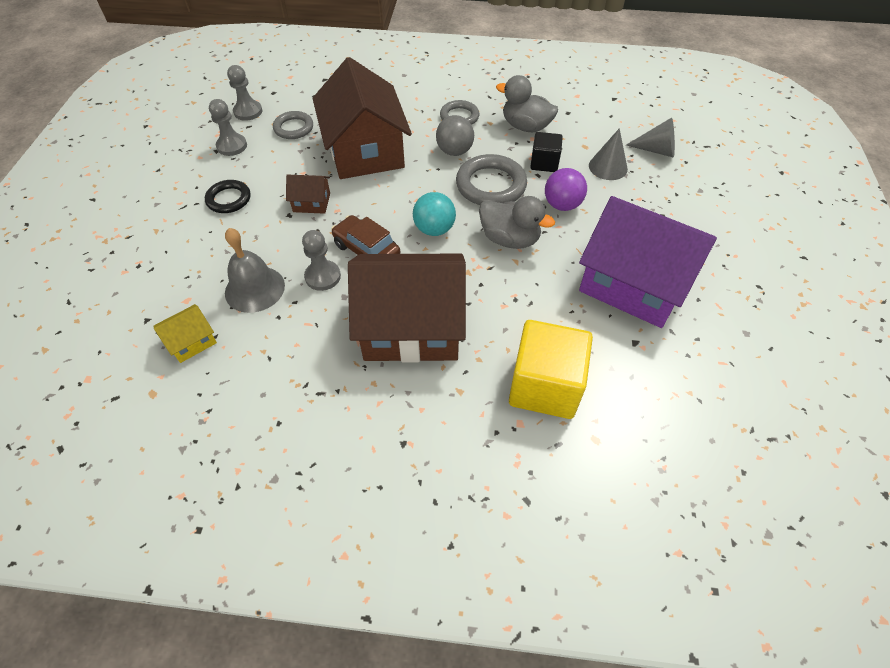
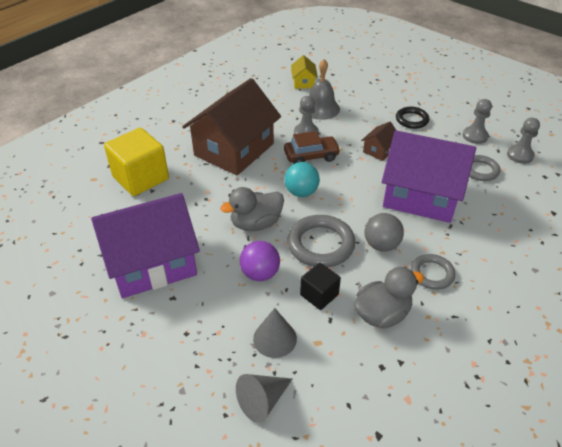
camera: 125 degrees right, 10 degrees down
(365, 151) = (421, 195): brown house -> purple house

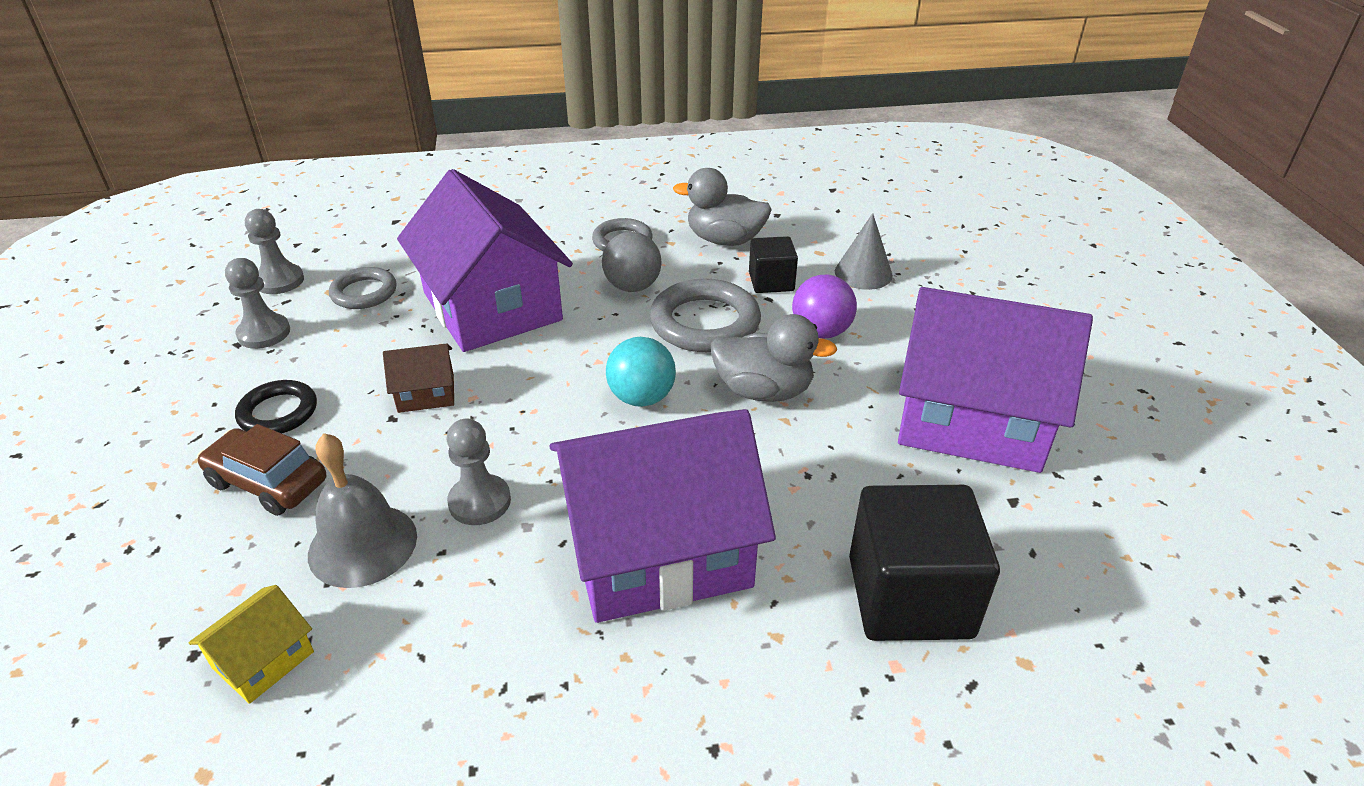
camera: 140 degrees left, 5 degrees down
(141, 178) = (909, 597): yellow cube -> black cube
(234, 149) = (658, 550): brown house -> purple house
(262, 401) = (919, 243): grey cone -> none
(311, 156) = (542, 447): brown car -> brown car (268, 482)

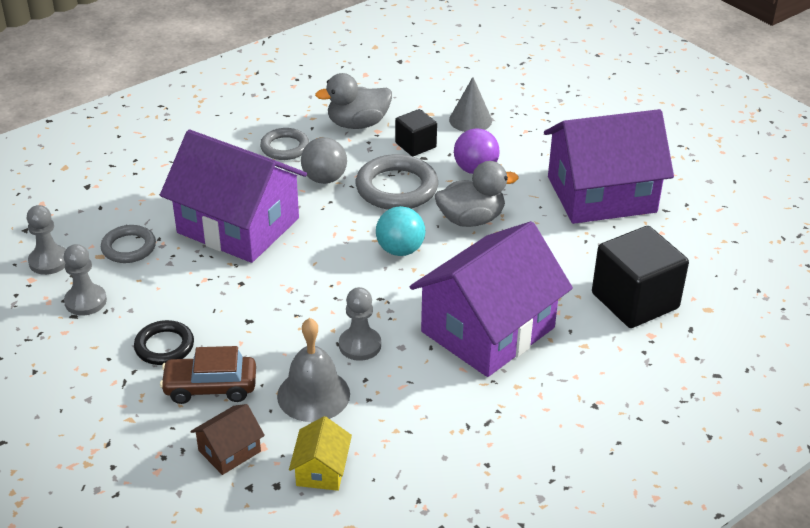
camera: 30 degrees left, 0 degrees up
(426, 393) = (255, 297): brown house -> brown house (229, 451)

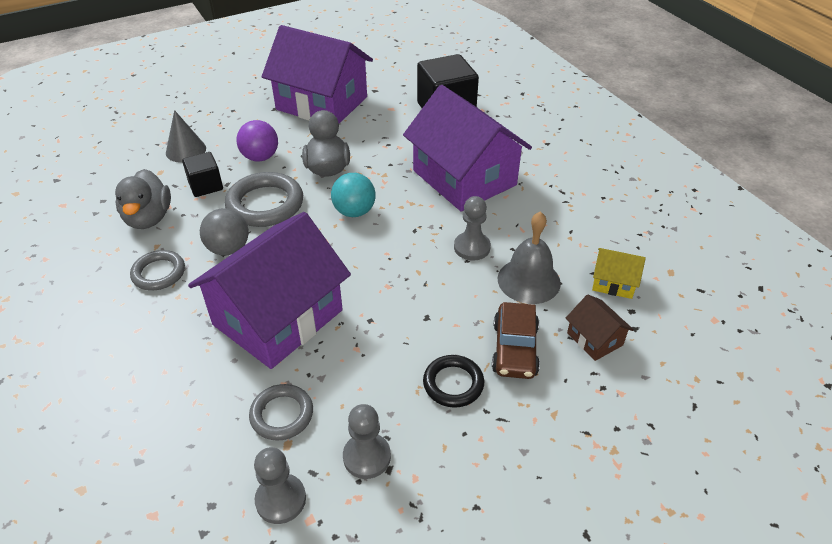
camera: 80 degrees left, 5 degrees up
(601, 194) = (322, 103): purple house -> purple house turned 60 degrees counterclockwise

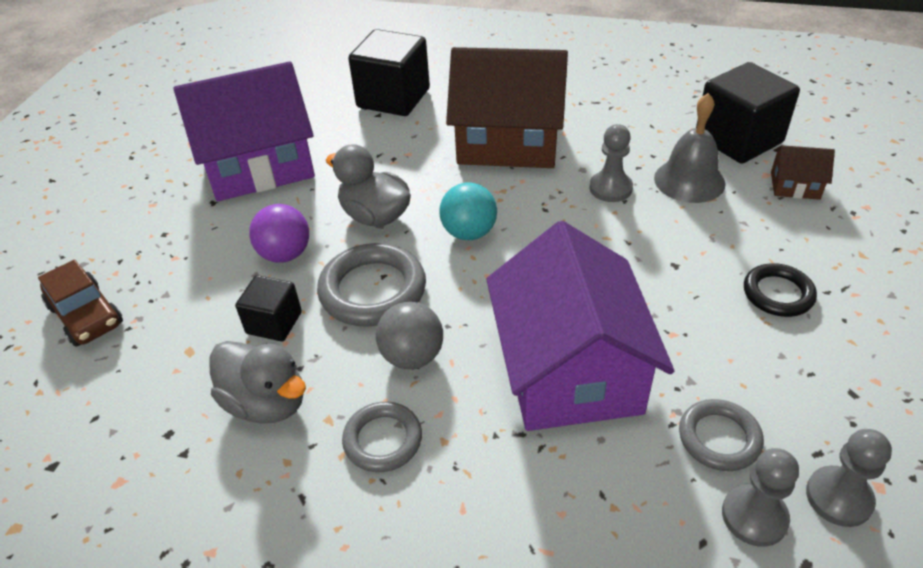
camera: 45 degrees left, 0 degrees up
(186, 150) = (181, 308): grey cone -> none
(367, 457) = (826, 401): grey pawn -> grey pawn (754, 516)
(464, 178) = (508, 141): purple house -> brown house
(515, 349) = (767, 234): brown car -> brown car (86, 315)
(613, 282) = (738, 140): yellow house -> black cube

